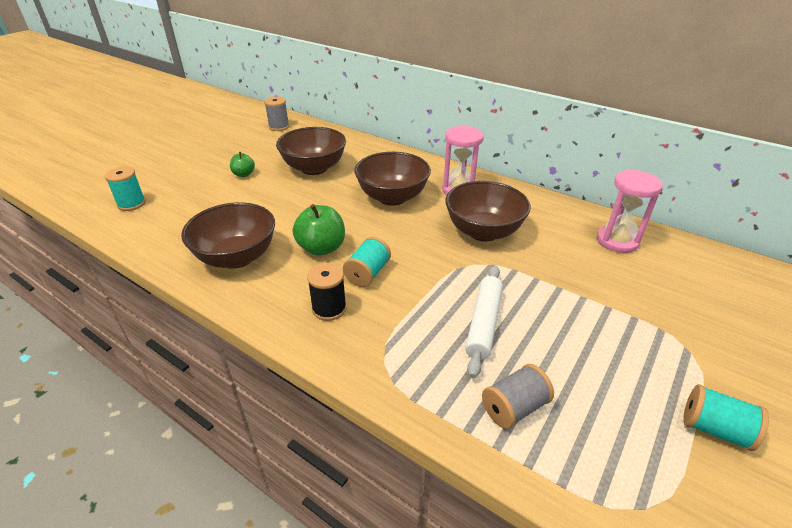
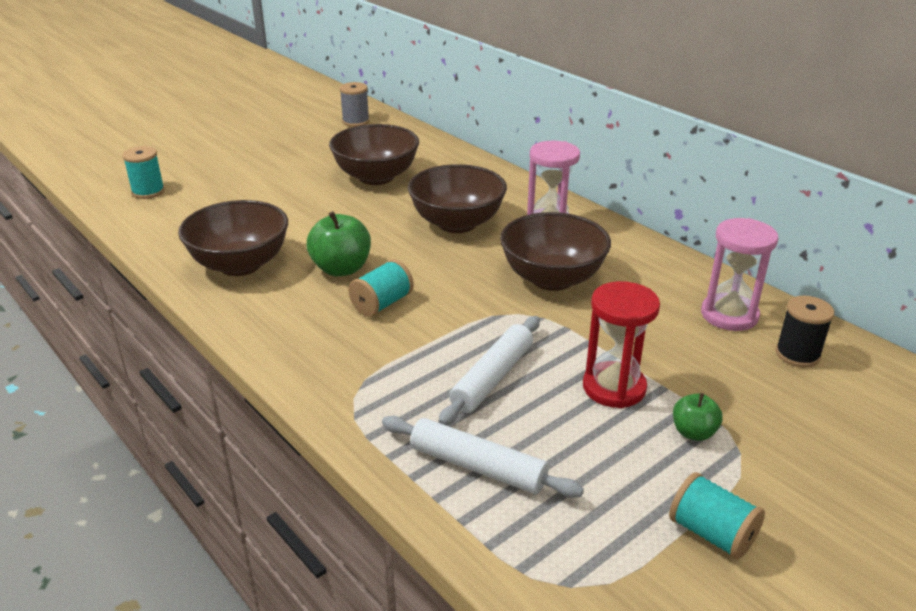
camera: 15 degrees right, 5 degrees down
(244, 174) = (288, 174): green apple -> green apple (693, 432)
(329, 308) = (319, 333): black spool -> black spool (797, 354)
(514, 408) = (478, 466): grey spool -> white rolling pin
(575, 314) = (614, 387): none -> red hourglass

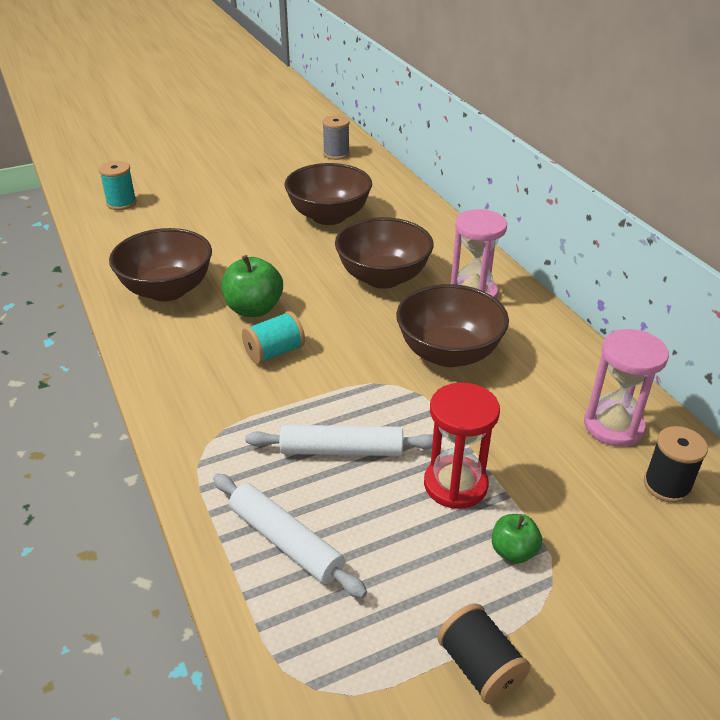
camera: 15 degrees right, 5 degrees up
(492, 378) = (341, 450): white rolling pin -> white rolling pin turned 45 degrees clockwise
(711, 533) = (479, 667): turquoise spool -> black spool

